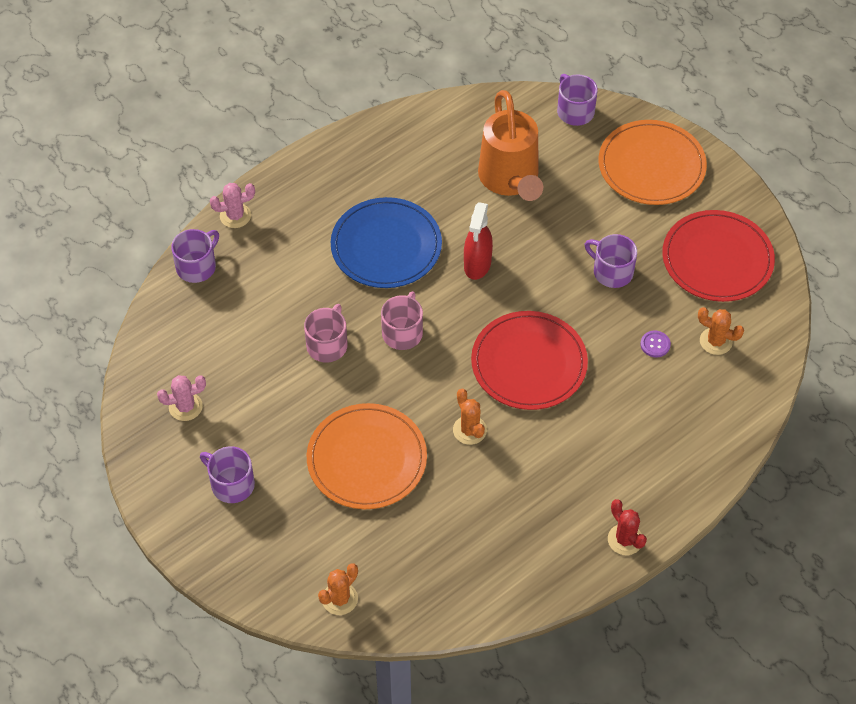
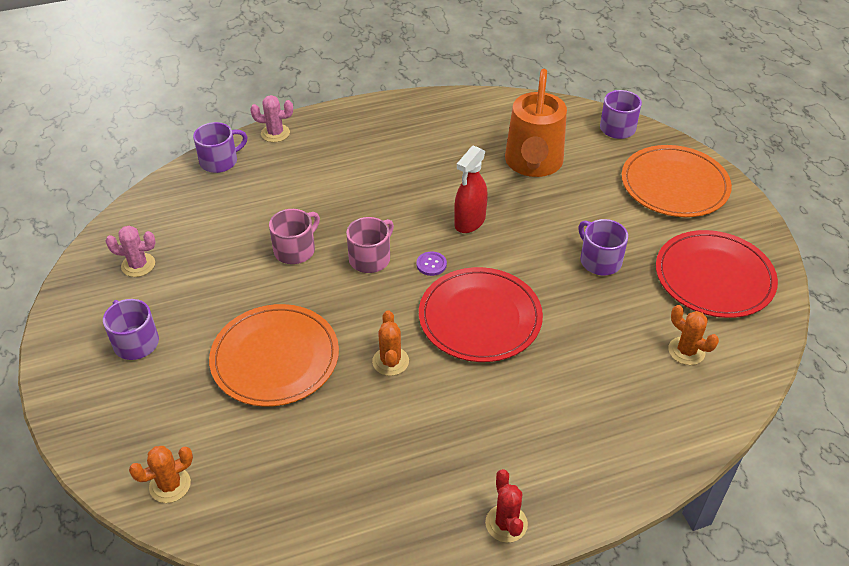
camera: 20 degrees right, 10 degrees down
(386, 246) = (393, 187): blue plate -> none
(655, 344) = (619, 336): purple button -> purple button (431, 264)

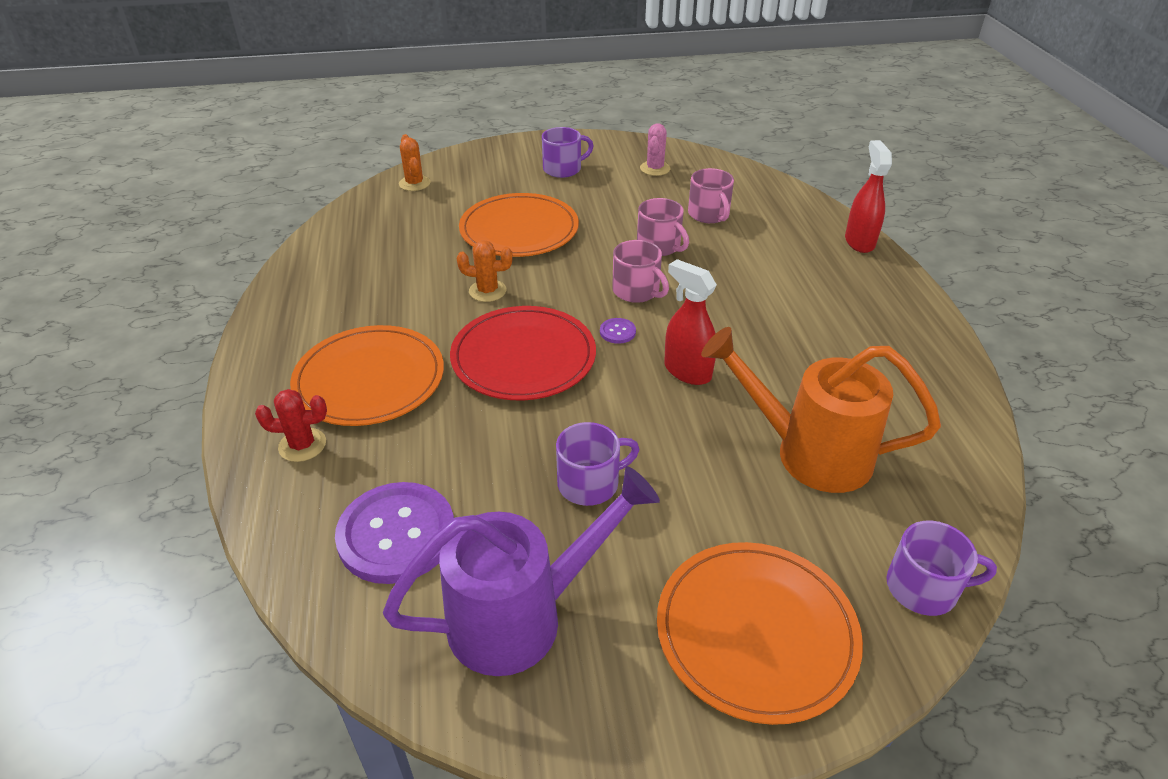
camera: 100 degrees right, 5 degrees down
(220, 161) = (805, 208): purple mug -> none
(235, 220) = (709, 214): none -> pink mug
(275, 133) = (859, 242): pink cactus -> red spray bottle
(506, 523) = (268, 337): red cactus -> red cactus (302, 445)
(540, 416) = (369, 379): none -> orange plate
(686, 351) = (396, 534): orange cactus -> purple button
(714, 277) = (520, 617): red plate -> purple watering can

